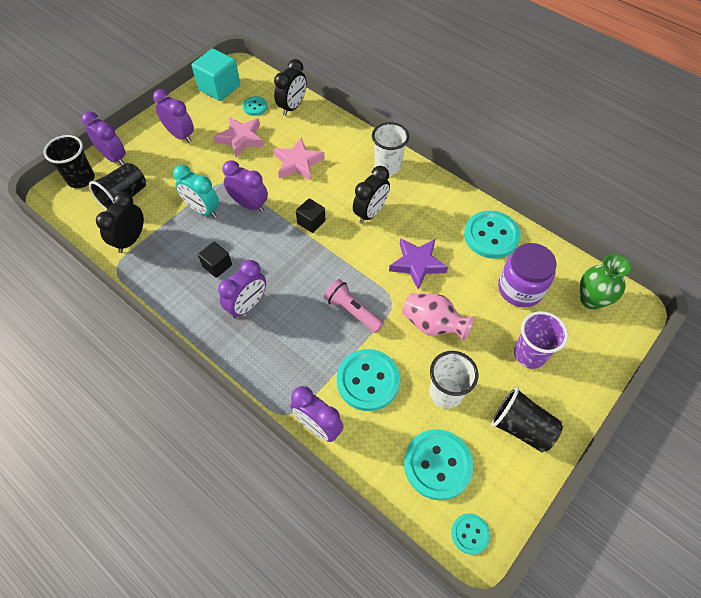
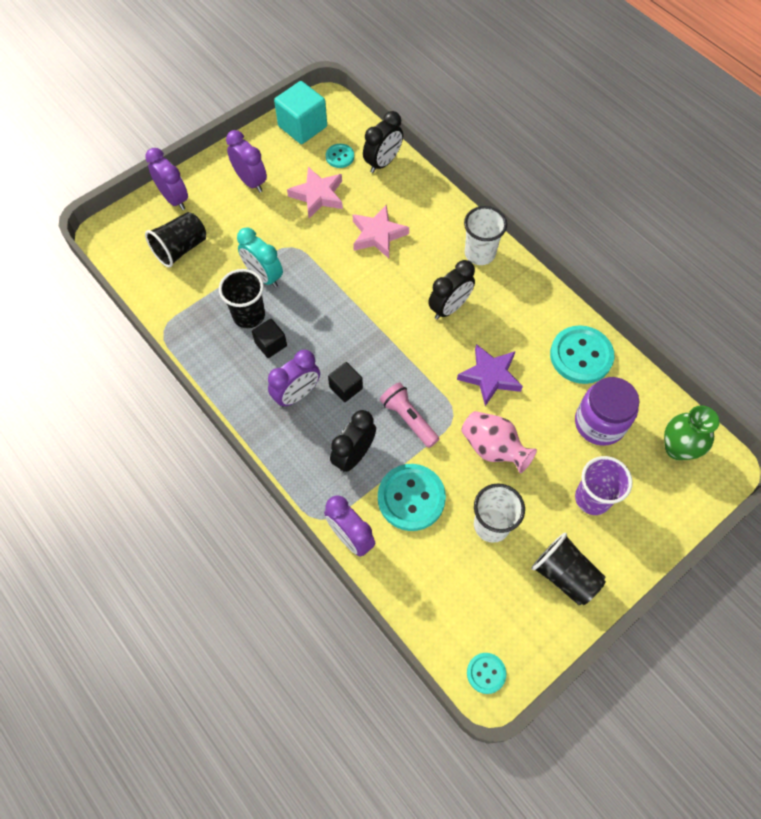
camera: 10 degrees right, 5 degrees up
(81, 179) = (136, 220): black cup -> black cup (249, 315)
(130, 240) = (182, 300): black clock -> black clock (354, 455)
(249, 205) = (316, 278): purple clock -> none
(311, 222) = (381, 309): black cube -> black cube (346, 387)
(437, 465) = (467, 598): turquoise button -> none

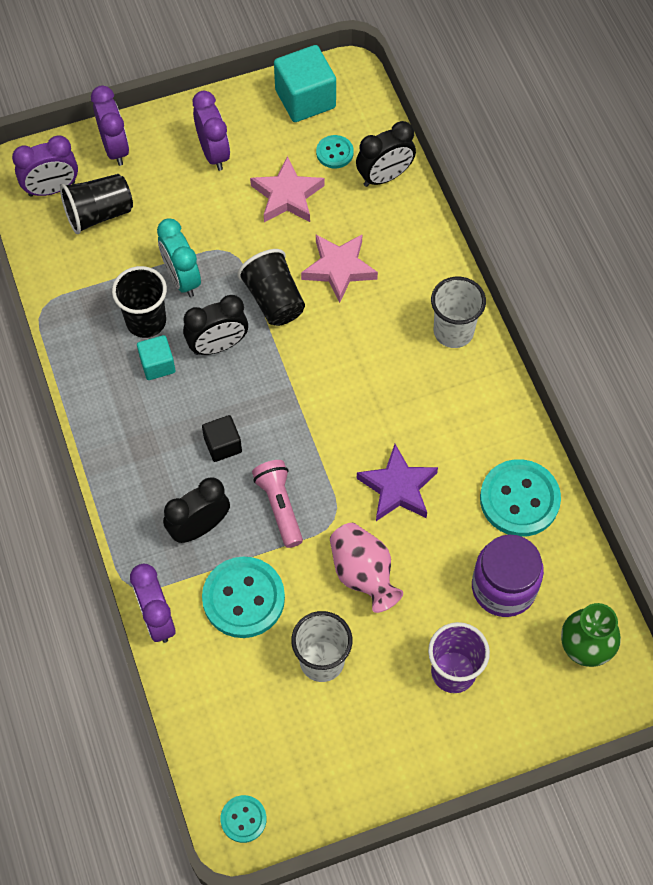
camera: 20 degrees right, 0 degrees up
(271, 344) = (157, 365): black cube -> turquoise cube
(297, 395) = (163, 435): purple clock -> purple clock (52, 189)
(449, 308) = (386, 388): black clock -> black clock (218, 346)
(564, 575) = (380, 746): black cup -> black cup (274, 300)

